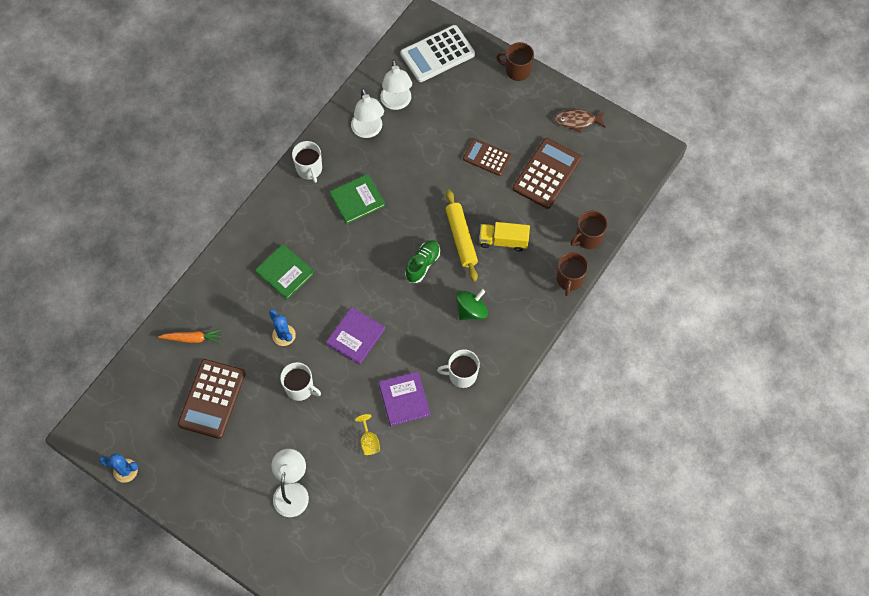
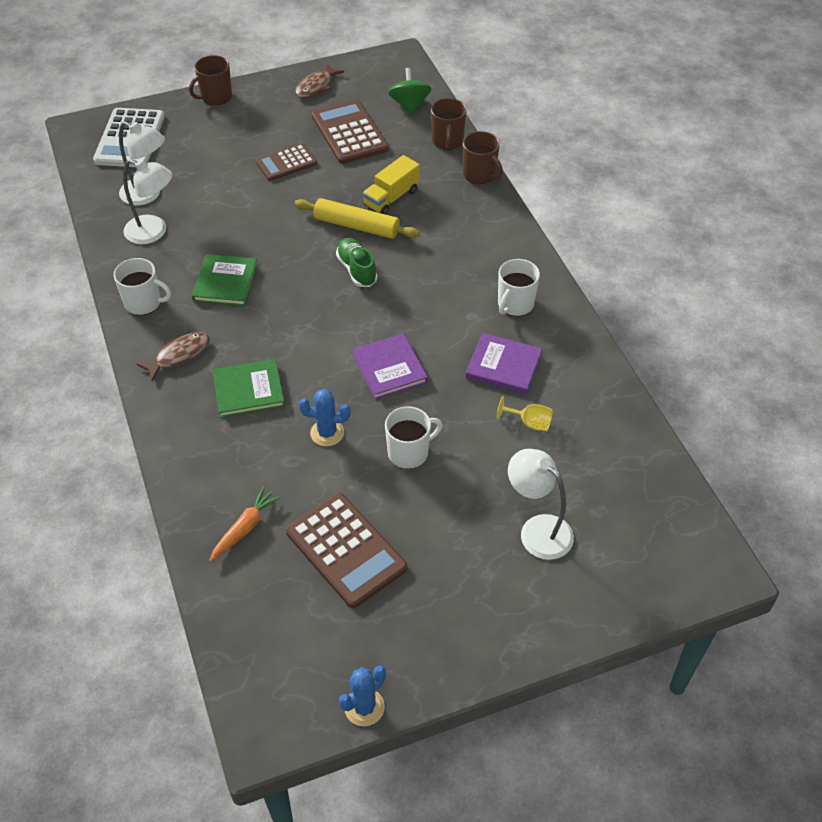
camera: 55 degrees left, 15 degrees down
(284, 218) = (179, 355): none -> brown fish
(471, 310) = (447, 260): green spinning top -> green spinning top (409, 105)

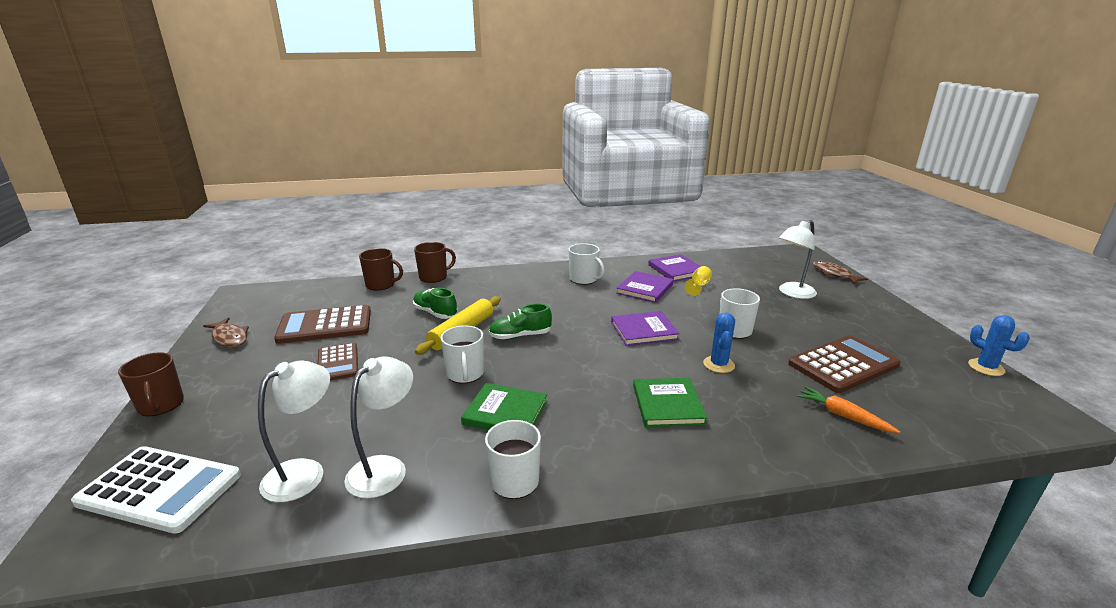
camera: 80 degrees left, 25 degrees down
(179, 355) = (612, 452): brown fish -> brown fish (834, 274)
(280, 245) = (465, 374): none -> white mug
(391, 198) = (435, 313): yellow truck -> green shoe
(409, 105) = (316, 295): green spinning top -> none
(579, 398) = (676, 270): none -> purple book

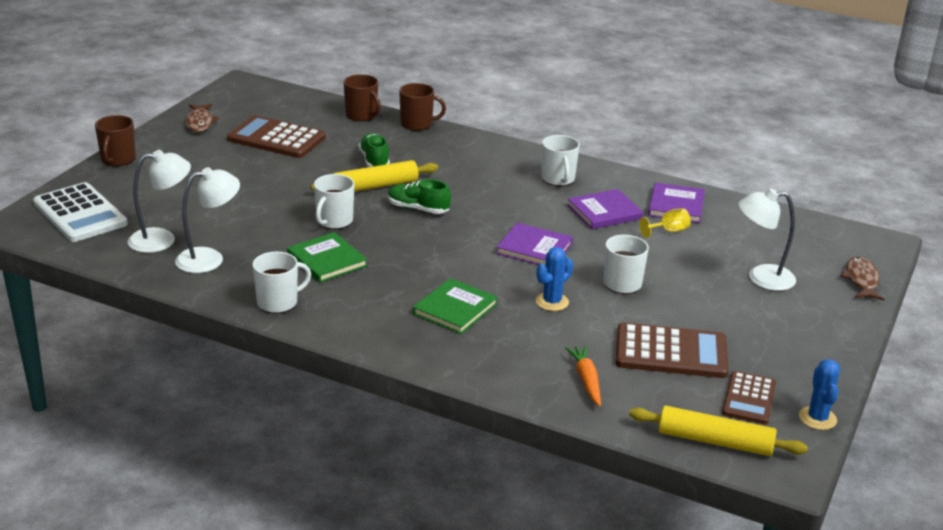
camera: 35 degrees right, 5 degrees up
(338, 363) = (254, 174): brown calculator -> brown calculator (749, 398)
(986, 418) = (715, 441): none -> yellow rolling pin

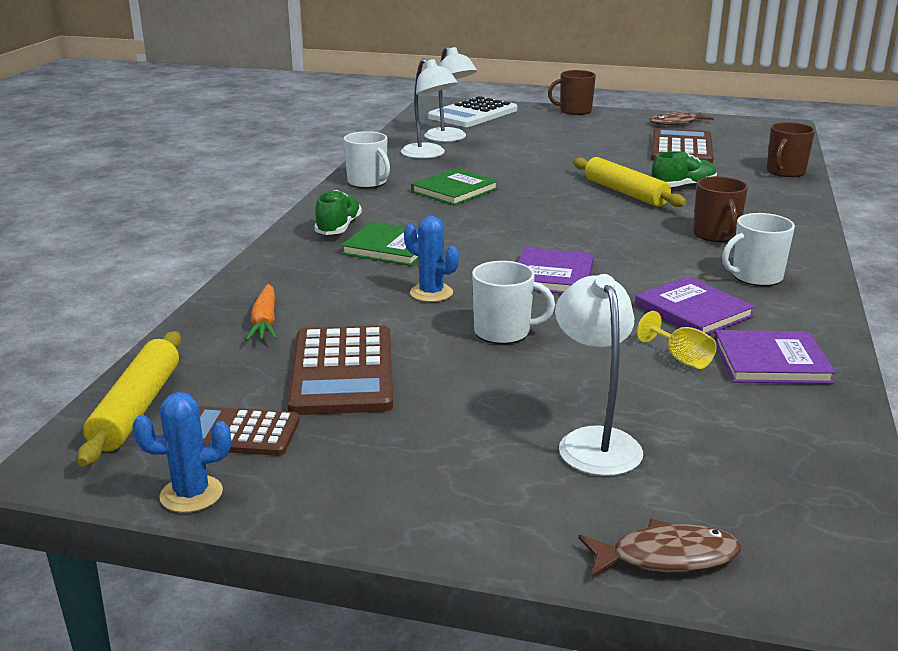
camera: 80 degrees right, 5 degrees down
(334, 221) = (533, 185): white mug -> none
(417, 124) = (802, 196): brown mug -> brown mug (716, 235)
(418, 209) = (594, 214): green shoe -> green shoe (338, 228)
(586, 380) = (265, 322): orange carrot -> orange carrot turned 105 degrees clockwise

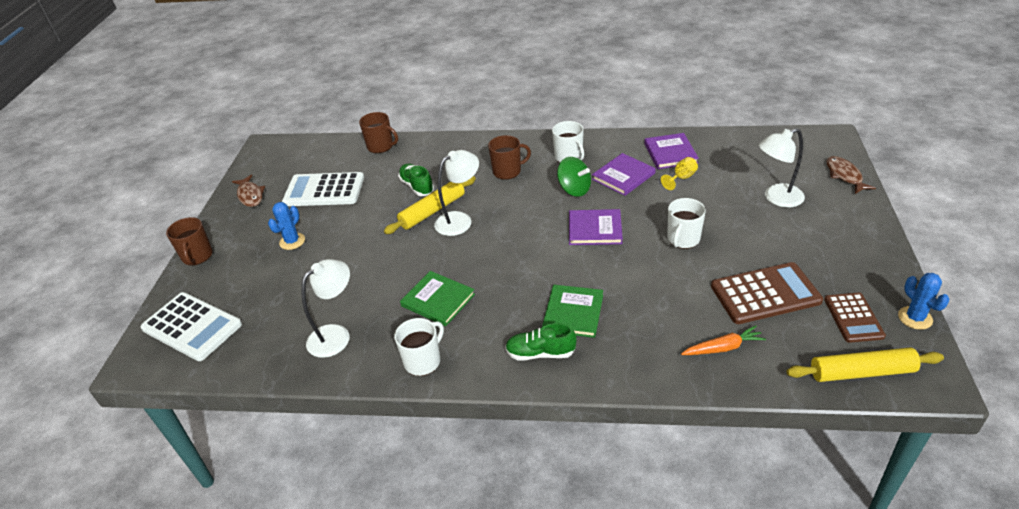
camera: 95 degrees left, 15 degrees up
(431, 293) = (643, 277): blue cactus -> blue cactus (292, 241)
(449, 138) = (282, 329): white lamp -> white lamp (460, 220)
(503, 332) = (683, 239): white mug -> white mug turned 150 degrees counterclockwise
(659, 272) = (574, 189): none -> green spinning top
(681, 148) = (324, 190): brown calculator -> white calculator

